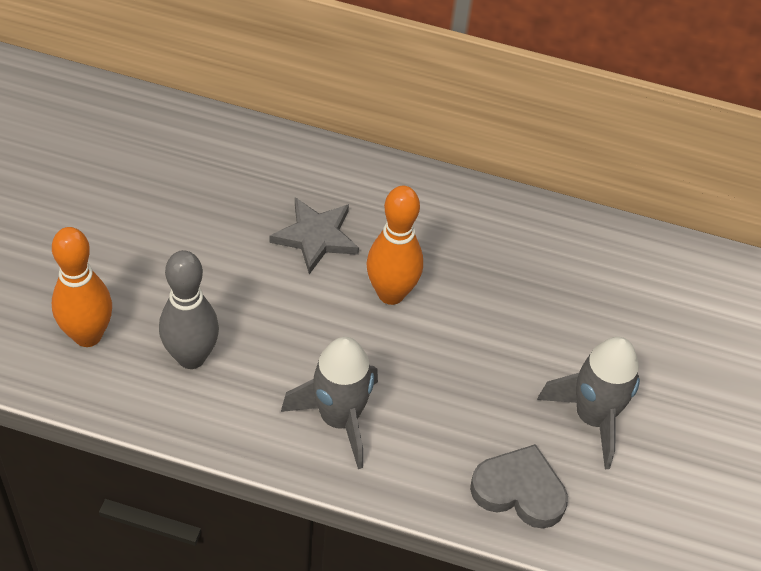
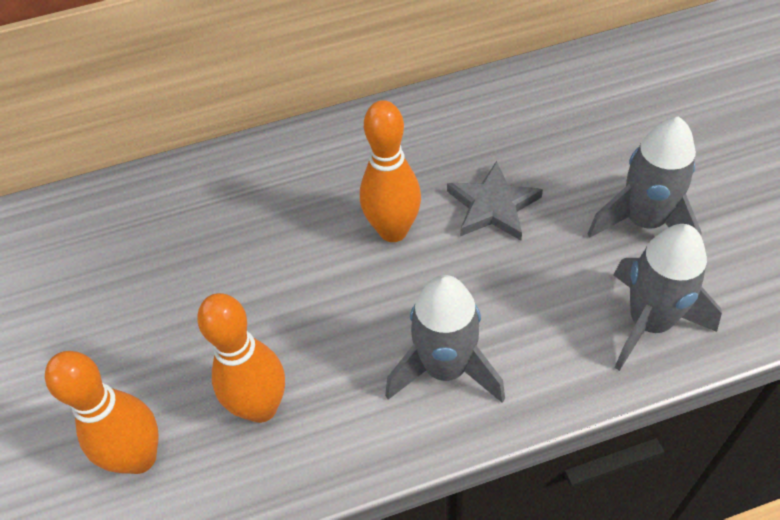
camera: 25 degrees left, 0 degrees up
(191, 357) = (261, 407): grey bowling pin -> orange bowling pin
(316, 237) = (288, 225): grey star -> grey star (493, 206)
(519, 491) = (649, 322): grey heart -> grey rocket

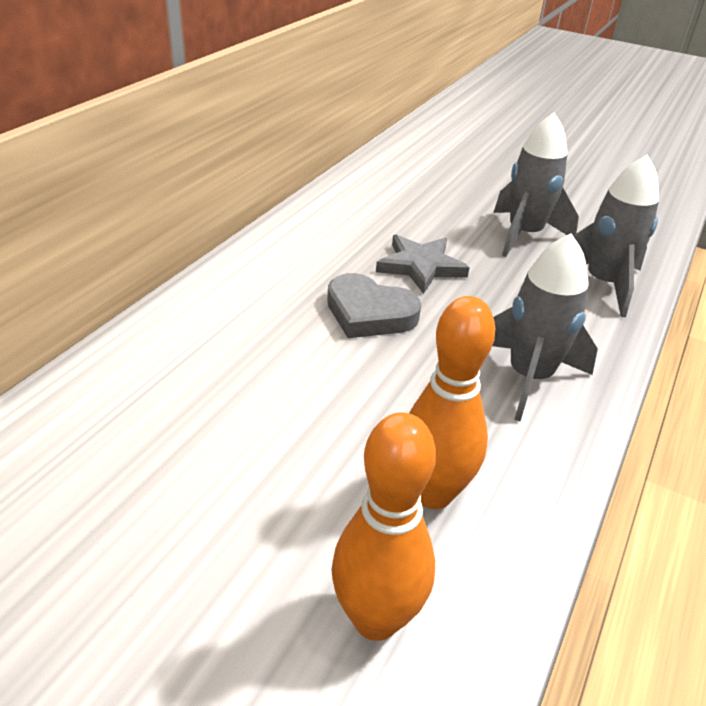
camera: 50 degrees left, 15 degrees down
(393, 231) = (369, 313): orange bowling pin -> grey heart

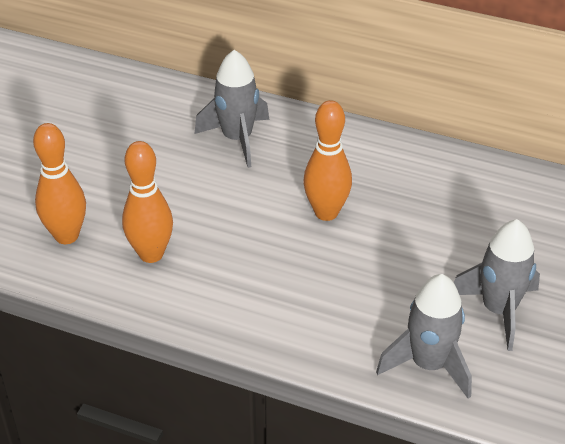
camera: 85 degrees right, 5 degrees up
(369, 313) = (326, 212): grey heart -> orange bowling pin
(420, 266) = (406, 238): grey star -> none
(529, 377) = (273, 303): grey rocket -> grey rocket (237, 139)

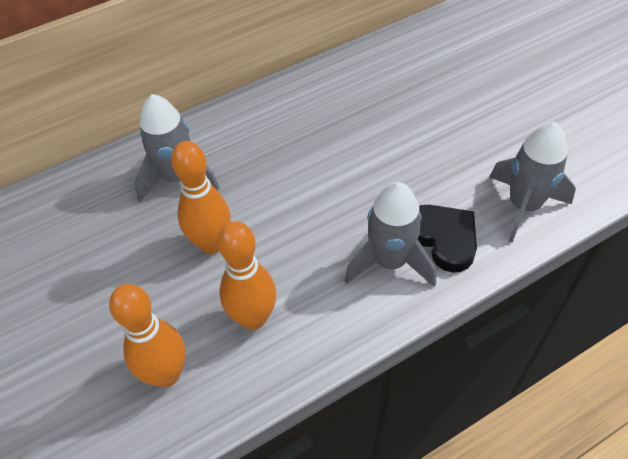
camera: 50 degrees left, 10 degrees up
(326, 212) = (317, 172): orange bowling pin -> orange bowling pin (211, 244)
(335, 327) = (444, 239): none -> black heart
(498, 310) = (500, 137): grey rocket -> grey rocket (389, 262)

